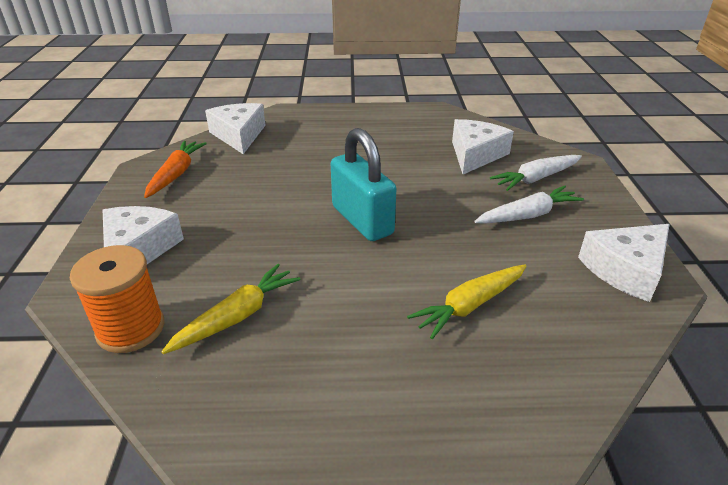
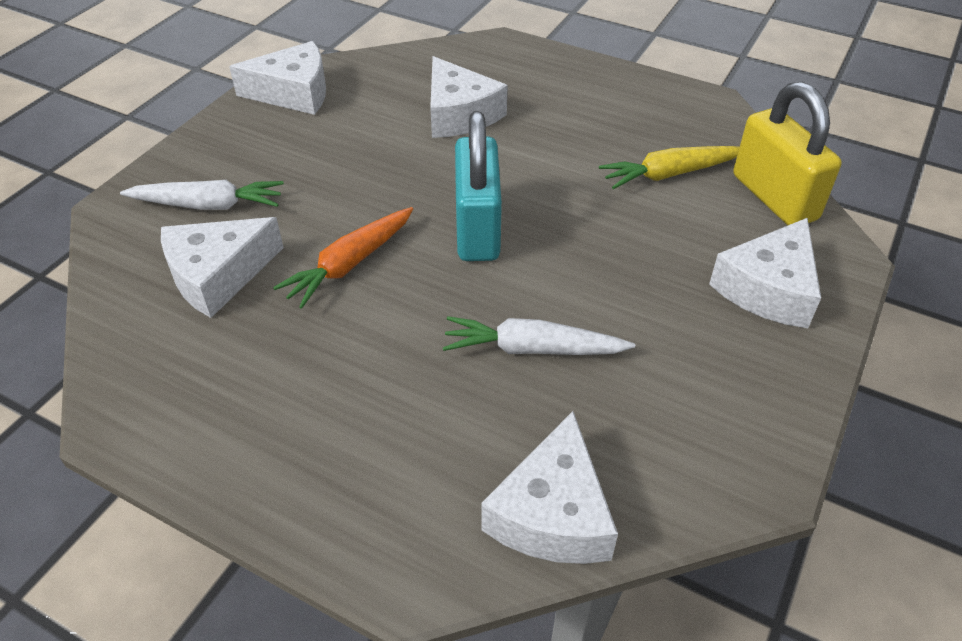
camera: 150 degrees left, 10 degrees up
(131, 329) = (774, 197): orange spool -> yellow padlock
(176, 174) = (703, 430): orange carrot -> orange carrot (350, 264)
(470, 305) = (459, 114): yellow carrot -> white cheese
(527, 215) = (293, 166): white carrot -> white carrot (532, 349)

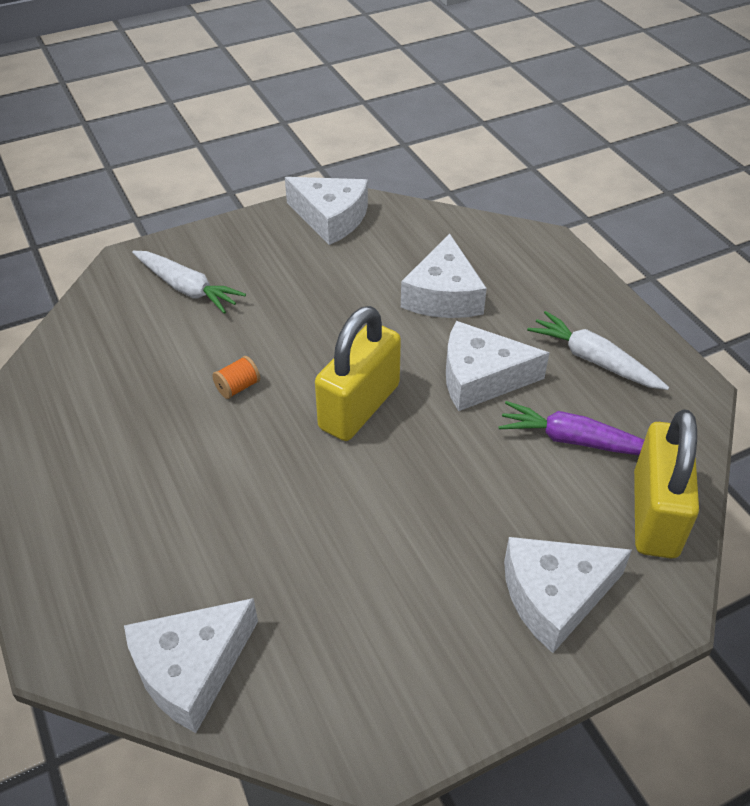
camera: 35 degrees right, 0 degrees up
(218, 275) = (144, 349): white cheese -> white cheese (481, 378)
(350, 264) = (238, 387): orange carrot -> orange spool
(477, 229) = (359, 407): turquoise padlock -> yellow padlock
(532, 349) = (303, 532): white carrot -> white carrot (594, 360)
(669, 174) = (575, 440): yellow carrot -> purple carrot

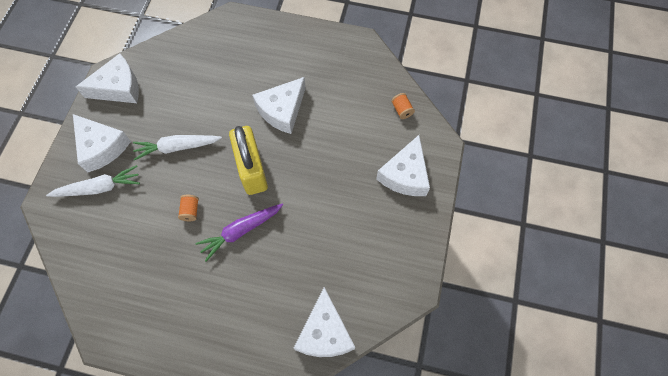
camera: 50 degrees left, 20 degrees up
(443, 295) = (221, 84): white cheese -> white cheese (101, 147)
(575, 440) = (345, 105): purple carrot -> purple carrot (241, 231)
(594, 360) = (314, 62): white carrot -> white carrot (177, 147)
(655, 514) = (402, 110): yellow padlock -> orange spool

